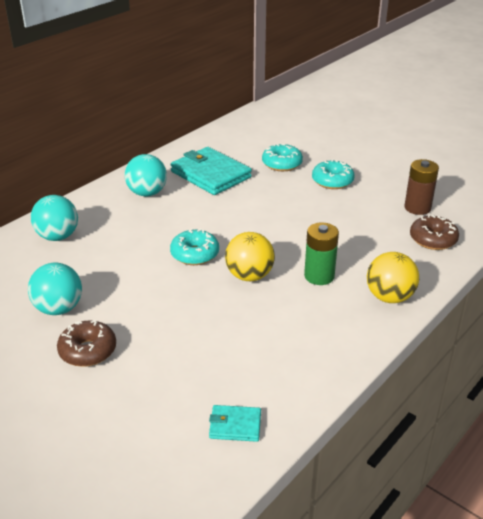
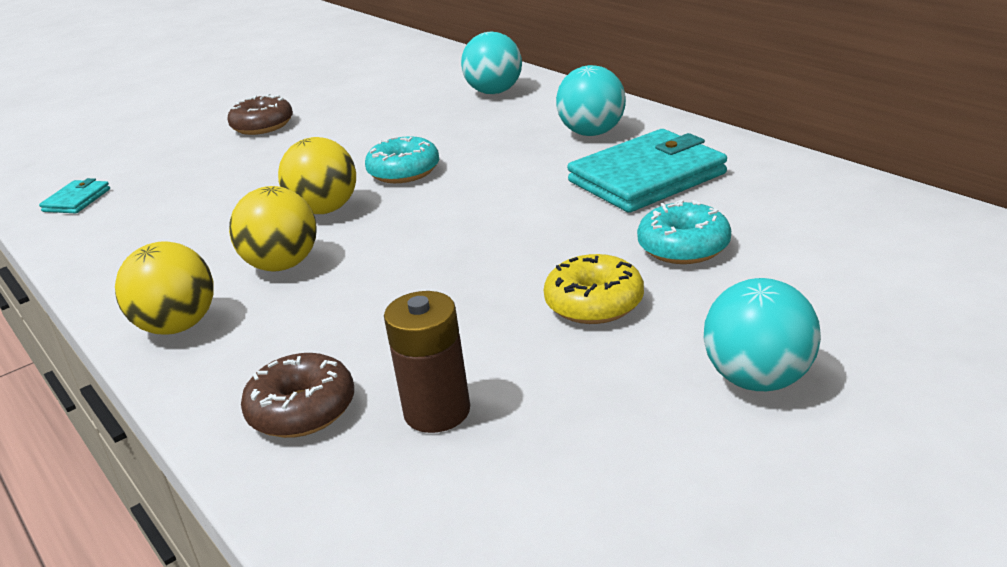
camera: 105 degrees right, 5 degrees down
(59, 309) = (345, 107): turquoise ball -> turquoise ball (758, 379)
(319, 276) = (282, 265): green battery -> yellow ball
(332, 181) = (594, 303): turquoise donut -> yellow donut

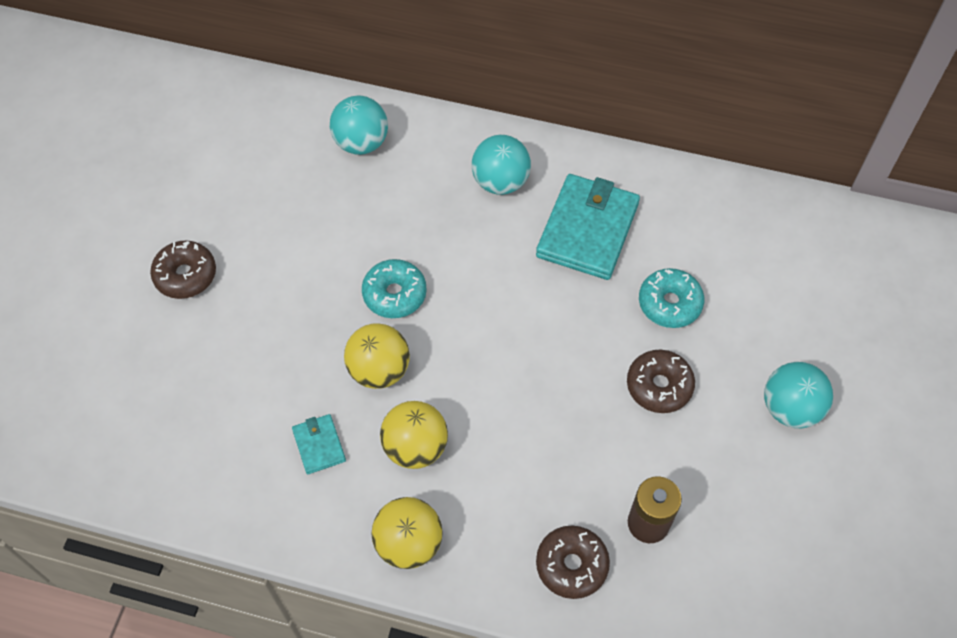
camera: 40 degrees left, 30 degrees up
(77, 200) = (131, 455): turquoise wallet -> turquoise wallet (319, 445)
(594, 303) = (659, 386): yellow donut -> brown donut

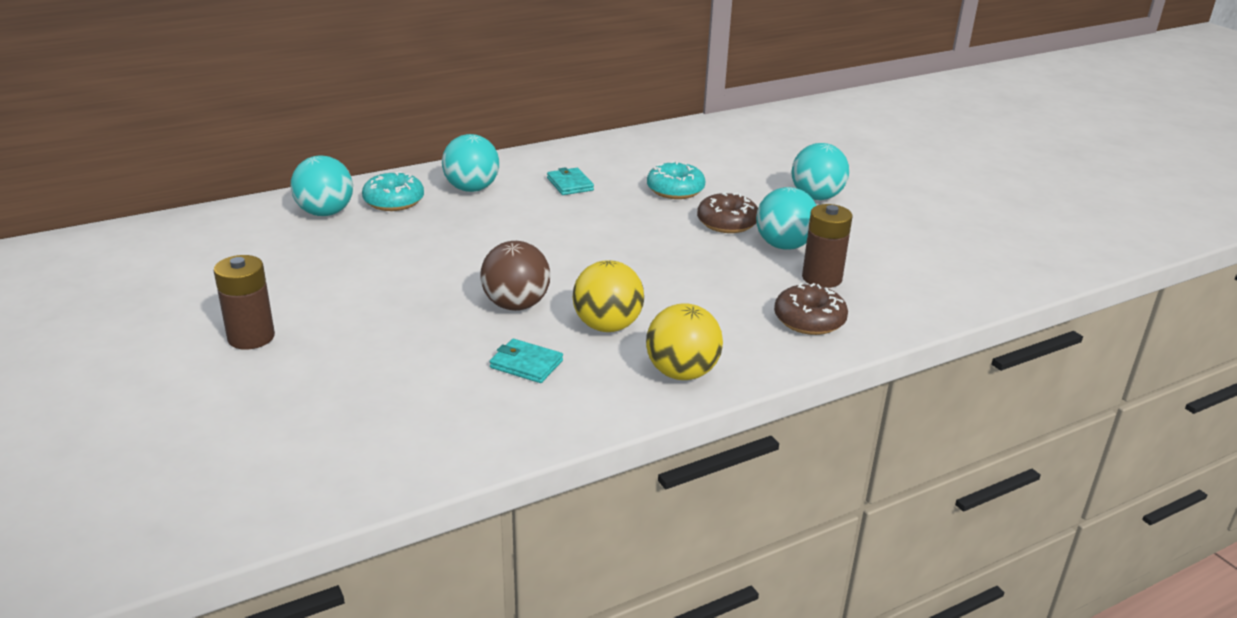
camera: 45 degrees left, 30 degrees down
(185, 275) = (251, 337): brown donut -> brown battery
(379, 370) = (516, 305): yellow ball -> brown ball
(394, 294) = (469, 266): turquoise donut -> turquoise donut (394, 201)
(587, 230) = (570, 184): turquoise wallet -> turquoise wallet, size x0.48
(670, 455) = (784, 246): none -> turquoise ball

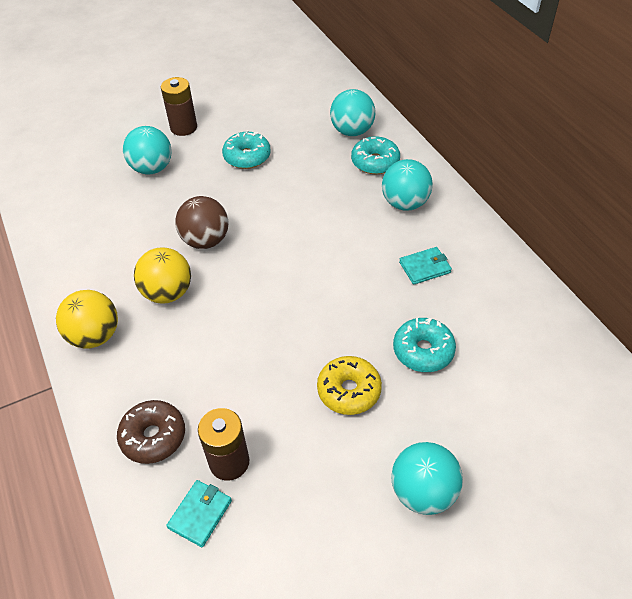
camera: 95 degrees right, 20 degrees up
(350, 282) = (247, 157): none -> turquoise donut
(526, 364) = (127, 249): turquoise wallet -> turquoise wallet (200, 514)
(727, 223) = (349, 391): brown donut -> yellow donut
(784, 246) = (298, 437): turquoise ball -> turquoise ball (152, 168)

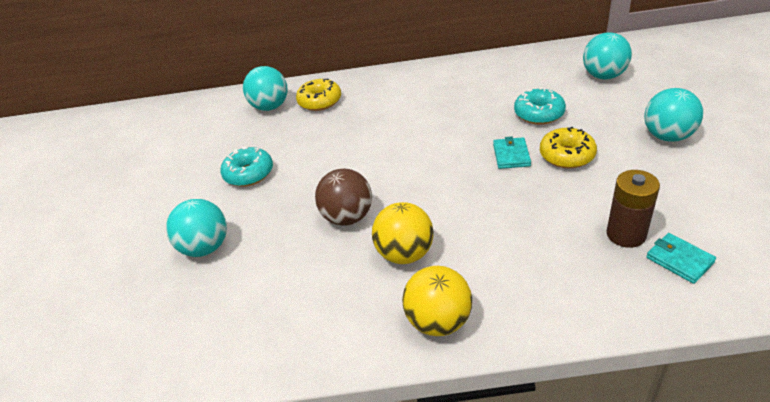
camera: 65 degrees left, 10 degrees down
(153, 436) = (588, 284): brown donut -> none
(183, 127) = (160, 214): brown battery -> none
(375, 162) = (320, 101): turquoise donut -> yellow donut
(405, 203) = (380, 95): turquoise ball -> turquoise ball (603, 76)
(424, 267) = (455, 98): turquoise wallet -> turquoise wallet (511, 155)

